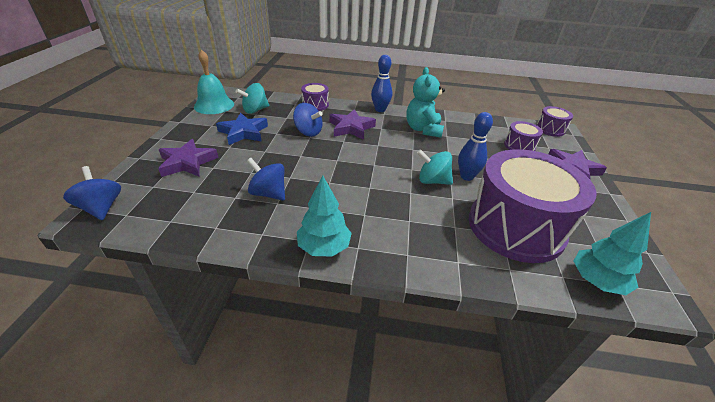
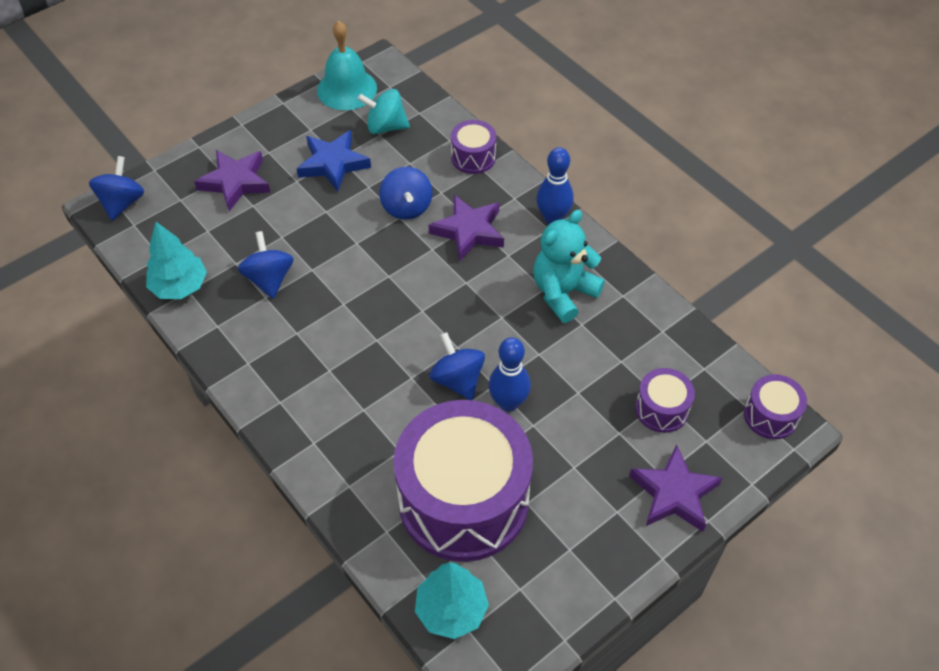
camera: 45 degrees right, 15 degrees up
(324, 247) = (252, 379): turquoise tree -> turquoise tree (180, 286)
(432, 181) = (457, 380): turquoise spinning top -> blue spinning top

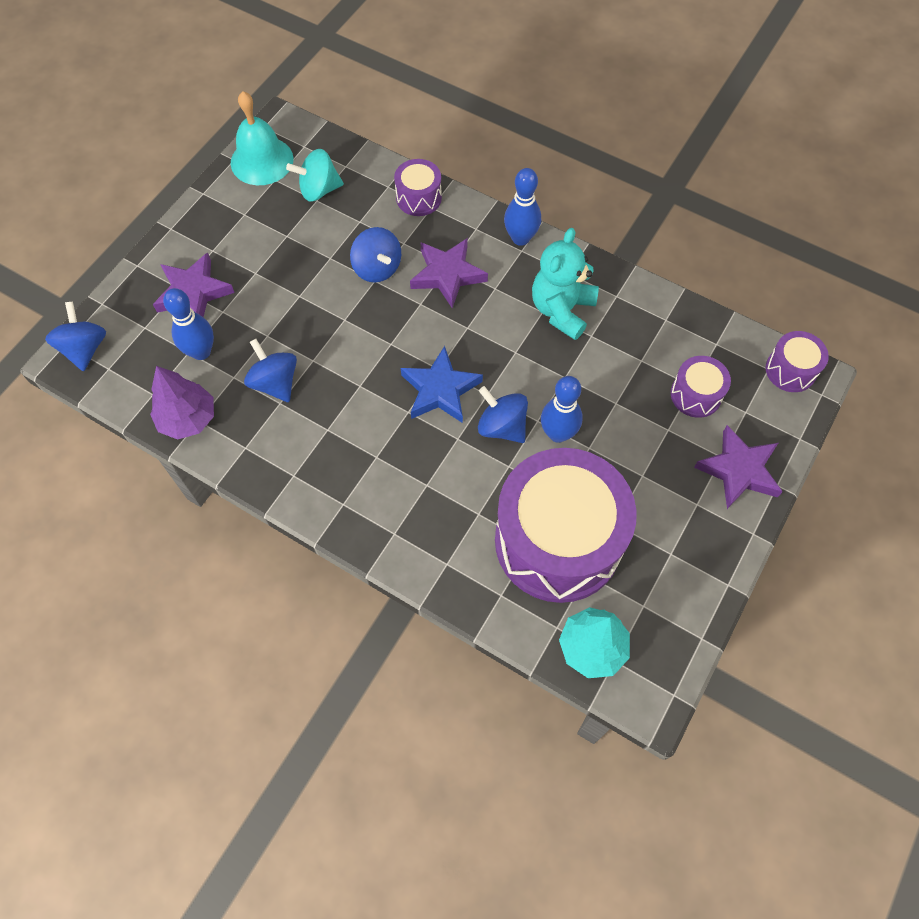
camera: 20 degrees left, 10 degrees up
(180, 286) = (188, 419): turquoise tree -> purple tree
(218, 234) = (201, 352): none -> blue bowling pin
(333, 164) = (284, 244): blue star -> blue star (440, 390)

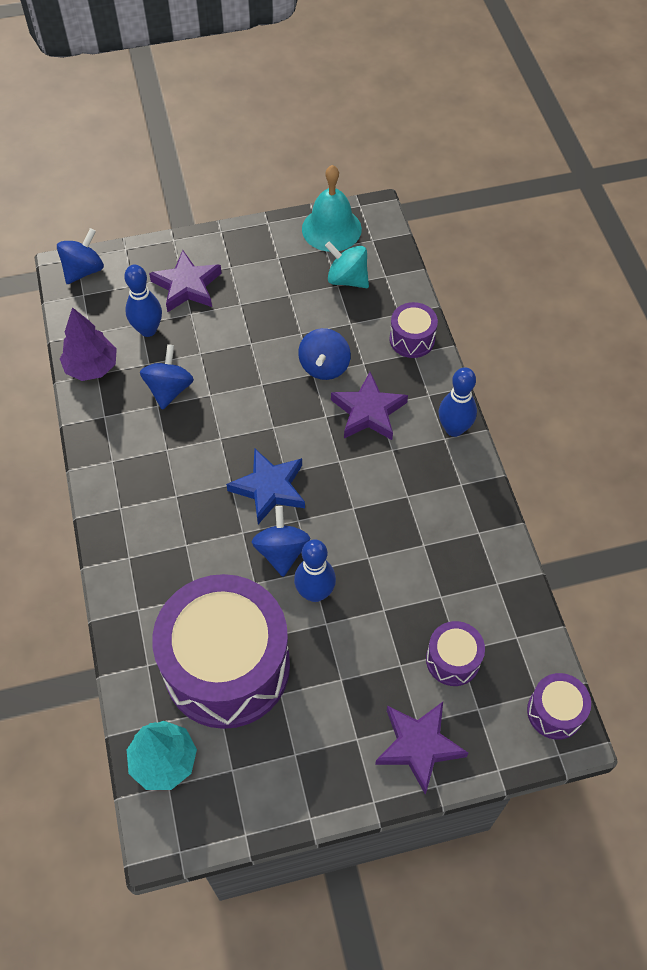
camera: 45 degrees right, 5 degrees down
(562, 310) = (423, 507): turquoise teddy bear -> none

